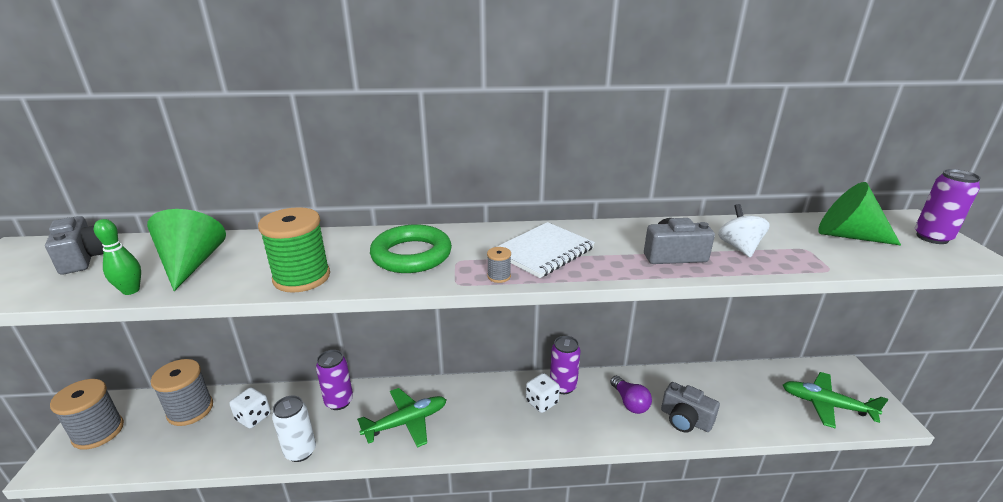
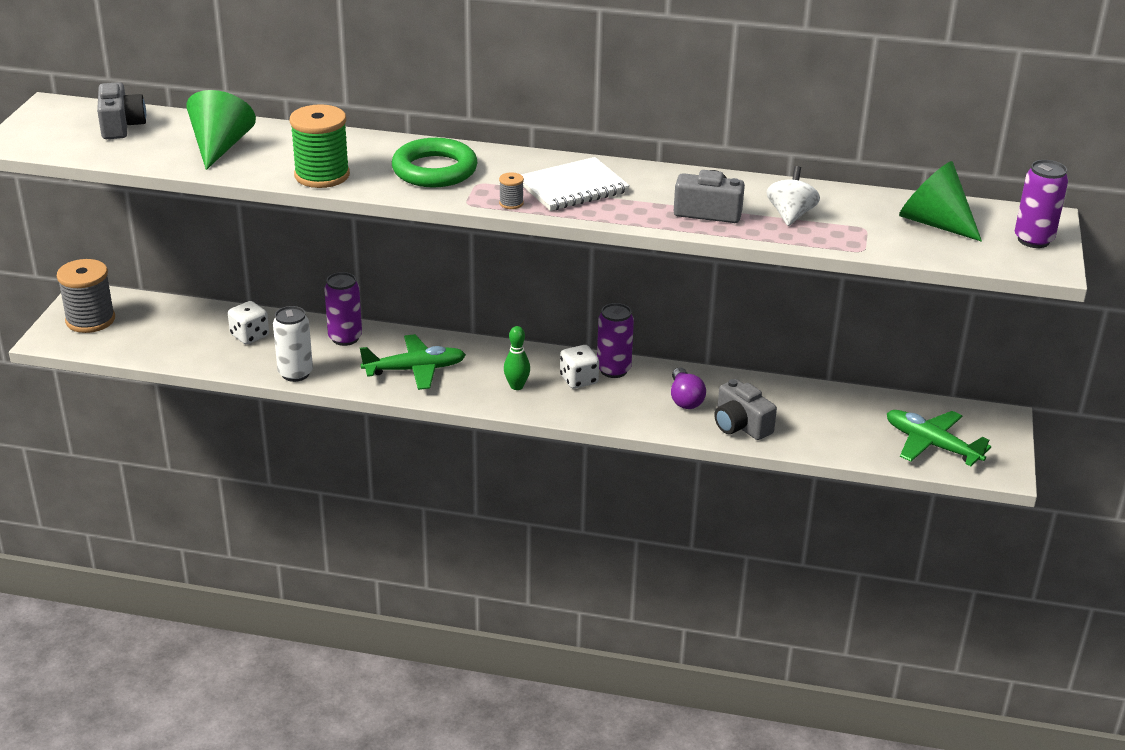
camera: 15 degrees right, 5 degrees up
(131, 290) = (168, 163): green bowling pin -> green bowling pin (516, 386)
(190, 410) = (183, 317): grey spool -> none

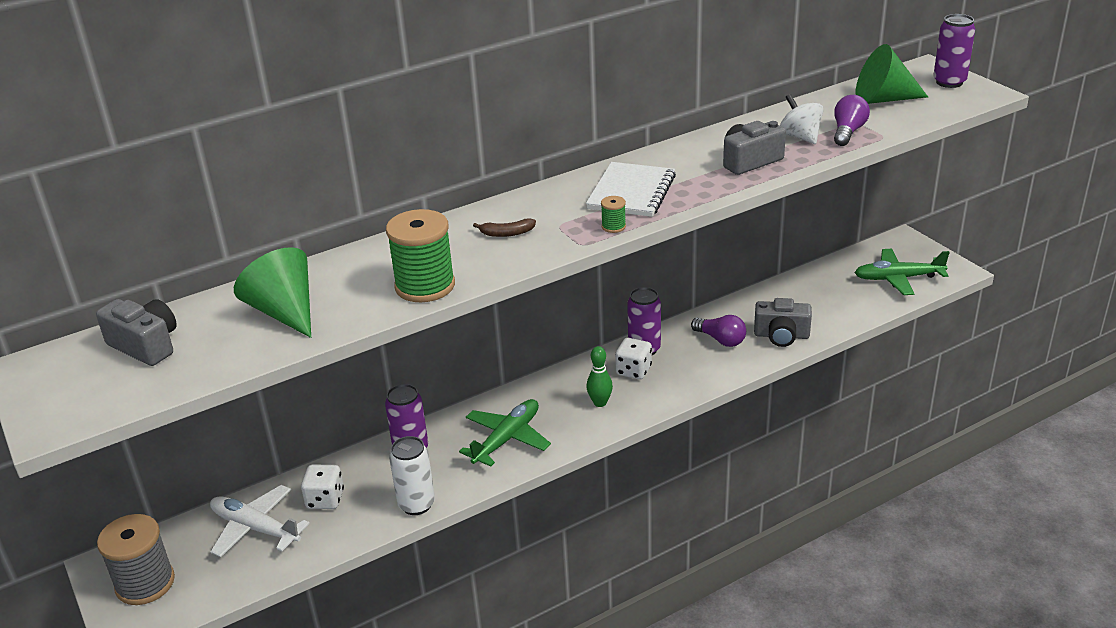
camera: 40 degrees left, 0 degrees up
(188, 327) = (255, 528): none -> white plane
(434, 170) = (507, 233): green ring -> brown banana
(511, 203) = (613, 226): grey spool -> green spool
(840, 231) = (848, 132): none -> purple light bulb

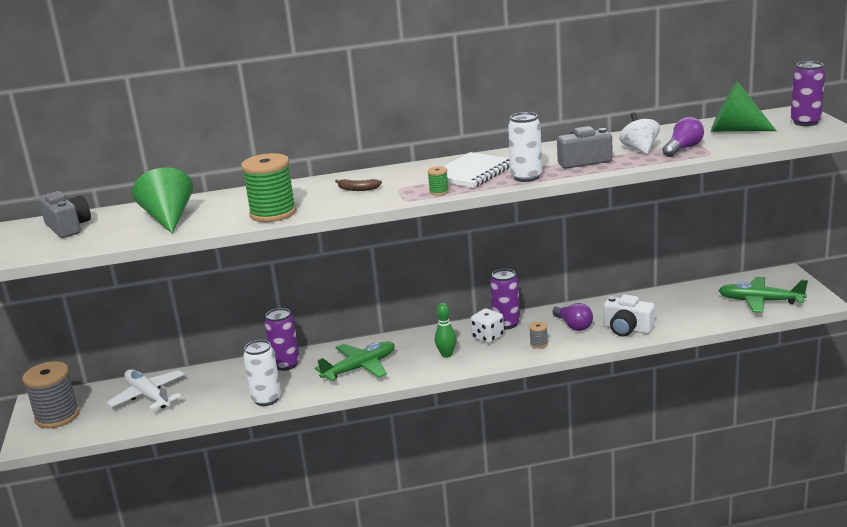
camera: 20 degrees right, 10 degrees down
(325, 499) = (206, 386): white dice -> none
(696, 371) = (538, 344): none -> grey spool
(702, 193) = (526, 177): none -> white can
(781, 335) = (627, 329): grey camera -> white camera

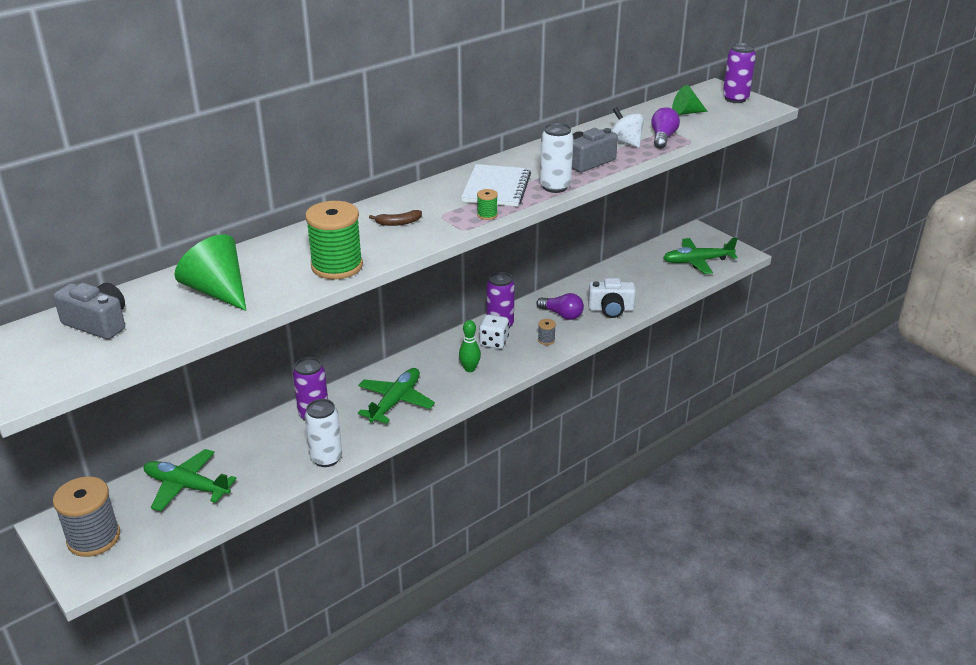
camera: 30 degrees left, 10 degrees up
(148, 396) = (187, 486): white plane -> green plane
(734, 130) = (686, 113): green cone -> green cone, size x0.61

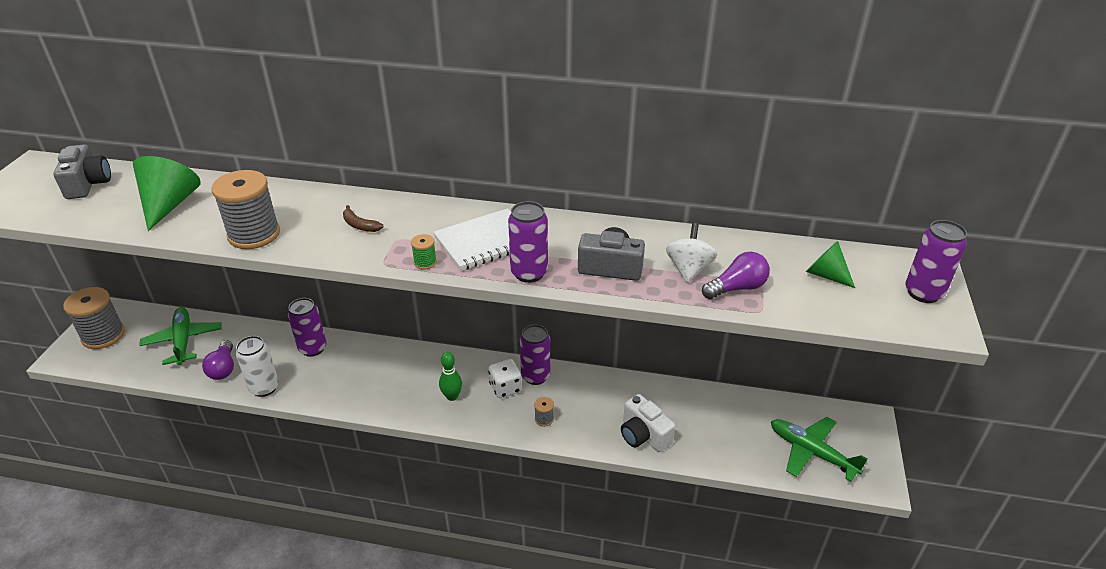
camera: 50 degrees right, 5 degrees up
(337, 266) = (254, 234): green spool -> grey spool
(395, 402) = (367, 381): green plane -> none
(555, 187) = (529, 273): white can -> purple can
(562, 315) = (595, 406): purple light bulb -> purple light bulb (223, 368)

